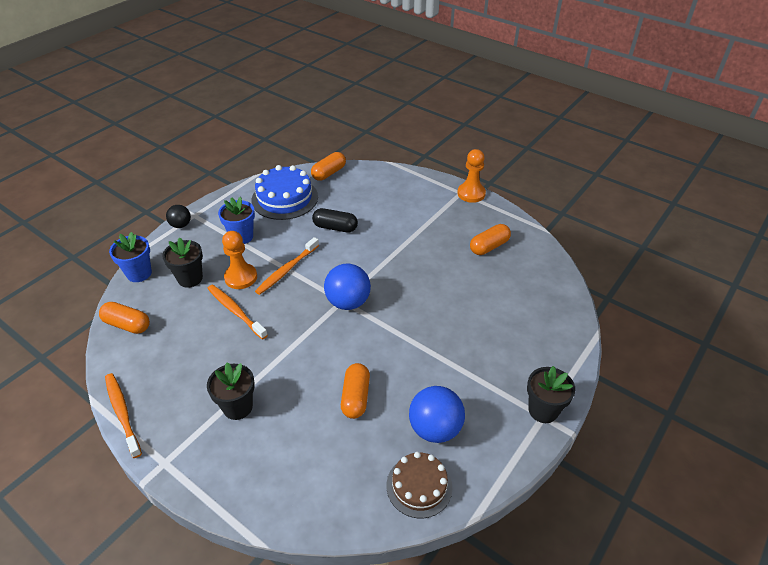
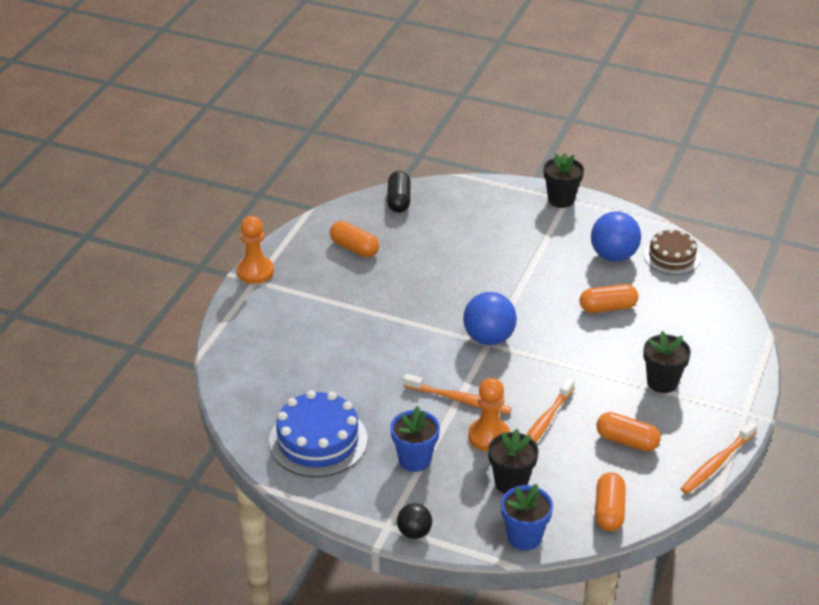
camera: 105 degrees left, 5 degrees down
(329, 173) = (244, 410): orange capsule -> orange capsule (627, 441)
(335, 227) = (364, 376): black capsule -> black capsule (399, 200)

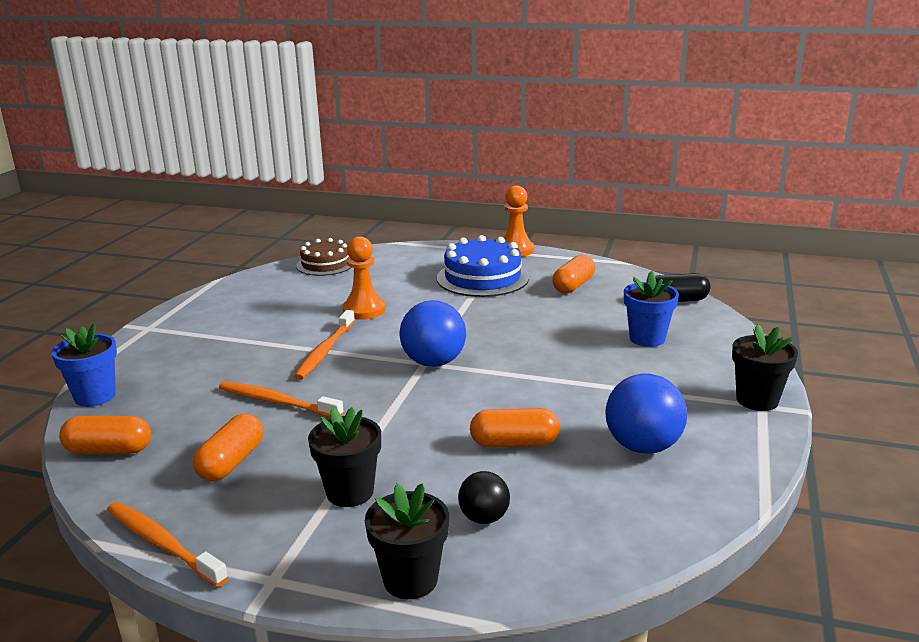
camera: 85 degrees right, 15 degrees down
(318, 441) = (274, 292): blue cake -> blue cake (482, 278)
(414, 460) = (235, 334): blue flower pot -> blue flower pot (647, 338)
(414, 532) = (133, 340): black ball -> black ball (484, 518)
(489, 436) = (262, 370): orange pawn -> orange pawn (364, 310)
(511, 483) = (183, 385): black flower pot -> black flower pot (410, 580)
(607, 308) = (514, 443): orange capsule -> orange capsule turned 75 degrees counterclockwise
(672, 257) = (669, 503): brown cake -> brown cake (325, 264)

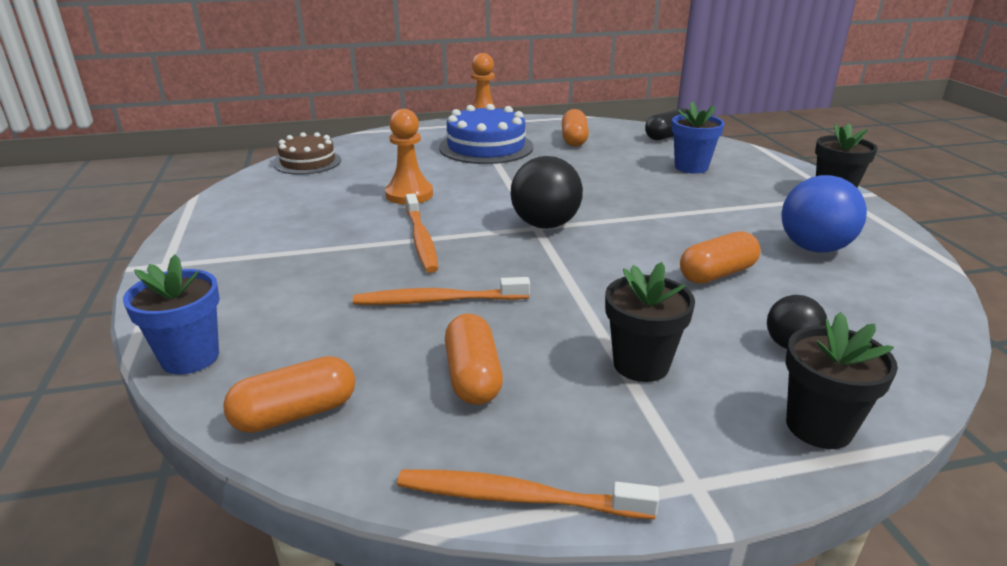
camera: 30 degrees left, 5 degrees up
(433, 362) = (545, 225): blue ball -> black ball

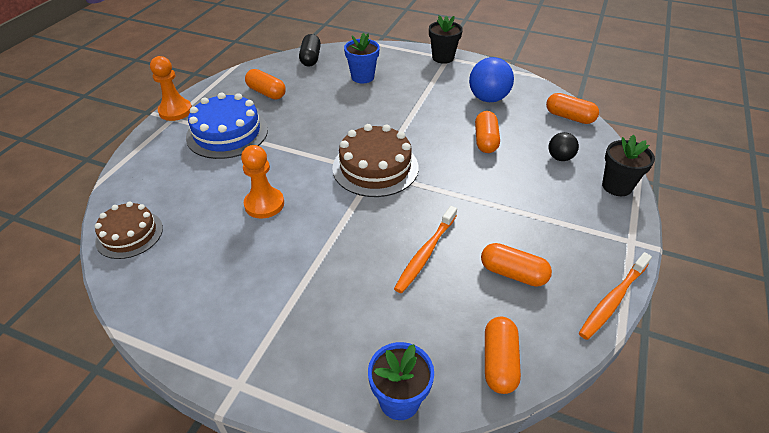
camera: 55 degrees left, 15 degrees up
(421, 240) = (341, 228): orange toothbrush -> none
(545, 225) = (375, 167): black ball -> brown cake
(641, 364) = (543, 210): black flower pot -> none
(913, 325) = (569, 117): none -> orange capsule

